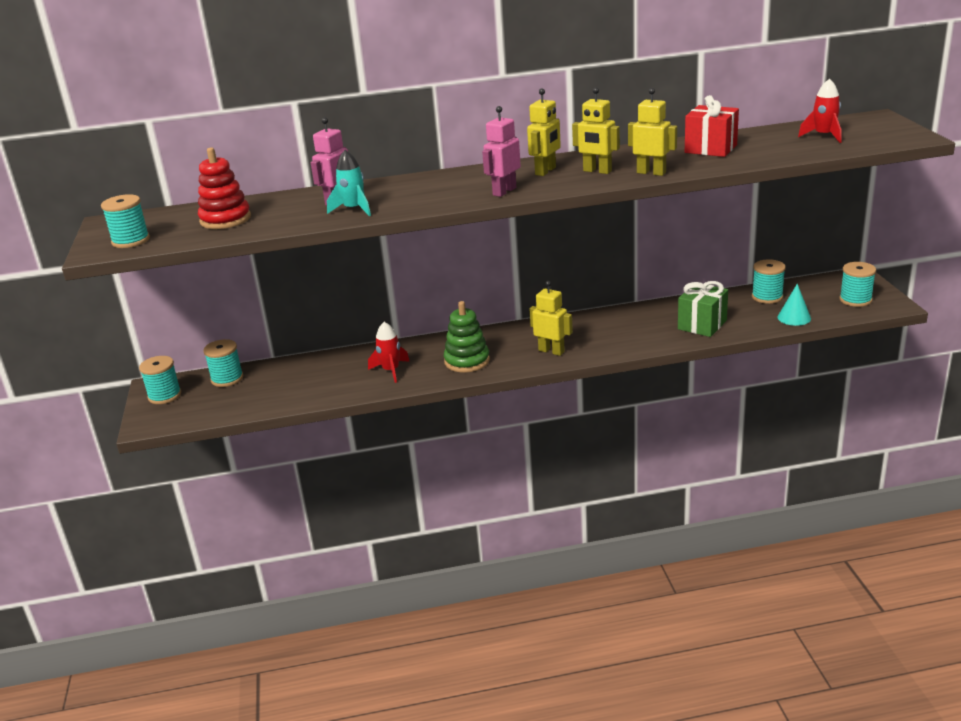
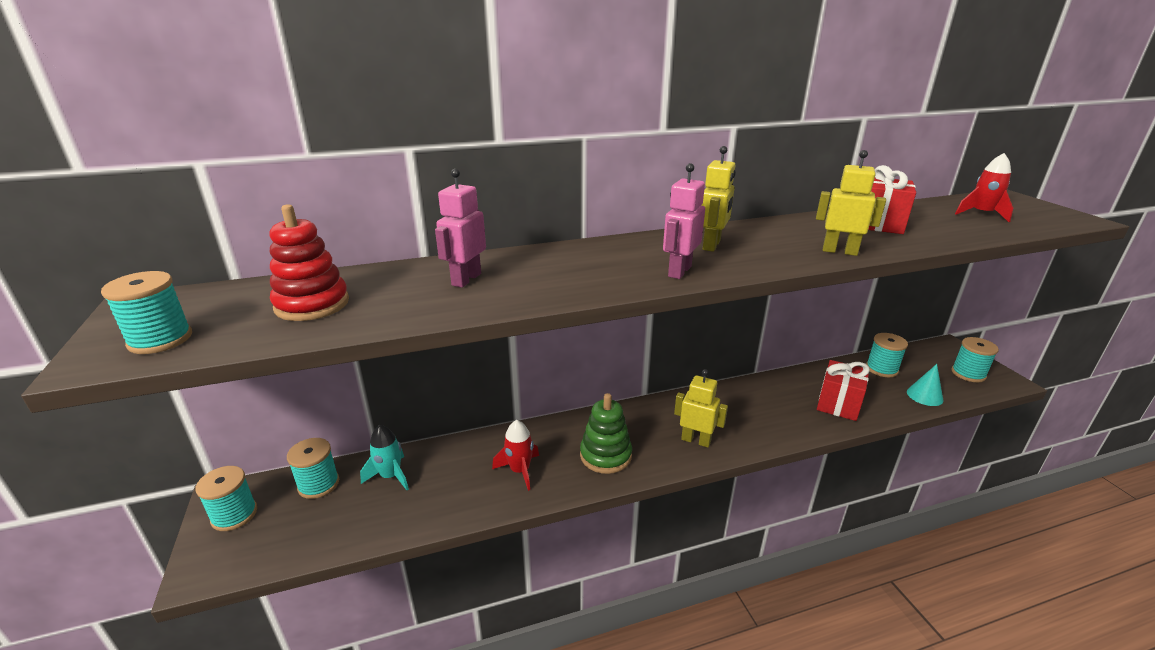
camera: 10 degrees left, 0 degrees up
(354, 209) = (492, 293): turquoise rocket -> turquoise rocket (390, 476)
(597, 171) = (773, 247): yellow robot -> none
(702, 325) = (838, 404): green gift -> red gift

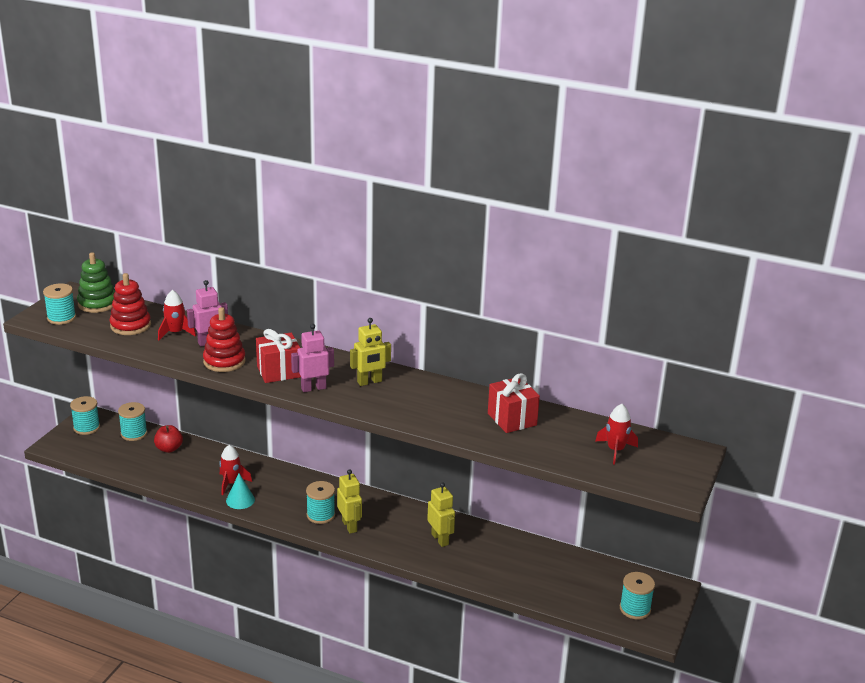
camera: 40 degrees right, 0 degrees up
(390, 476) = (169, 449): turquoise rocket -> red apple
(399, 287) = (176, 333): none -> red rocket
(526, 289) = (224, 361): none -> red stacking toy
(605, 455) = (286, 503): green stacking toy -> green stacking toy (97, 304)
(838, 404) = (483, 564): red gift -> red gift (279, 372)
(839, 251) = (430, 422): yellow robot -> yellow robot (440, 539)
(881, 369) = (570, 566): turquoise spool -> turquoise spool (320, 515)
(924, 396) = (560, 597): turquoise cone -> turquoise cone (240, 500)

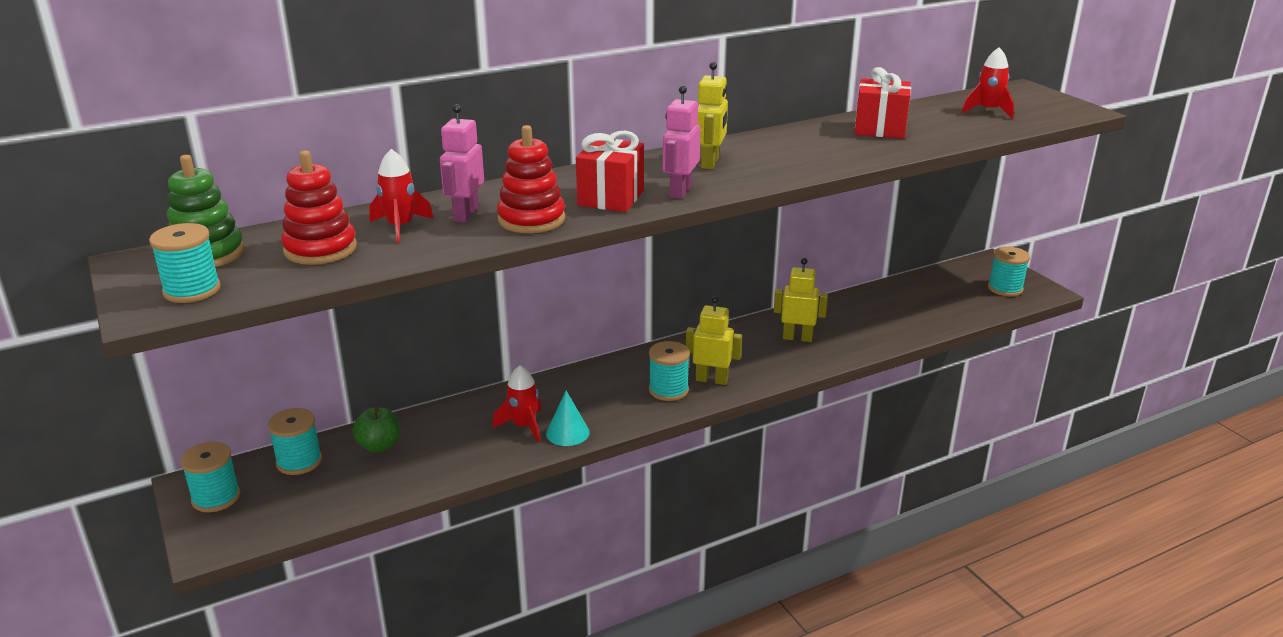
camera: 50 degrees left, 0 degrees up
(169, 449) = (379, 446): red apple -> green apple

